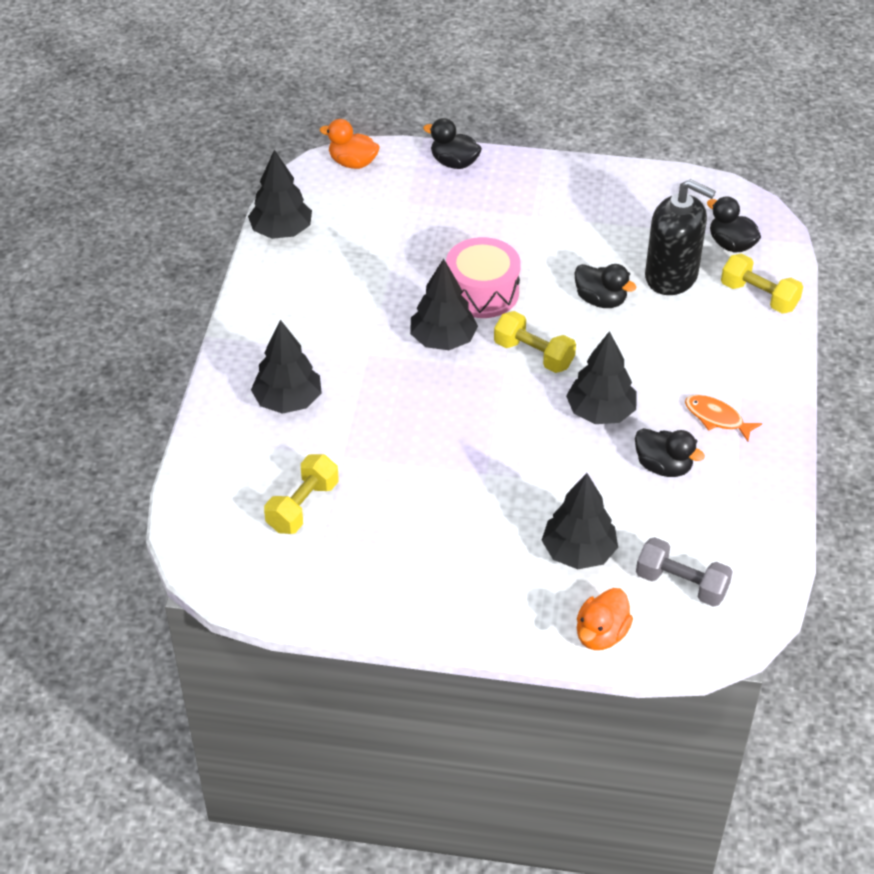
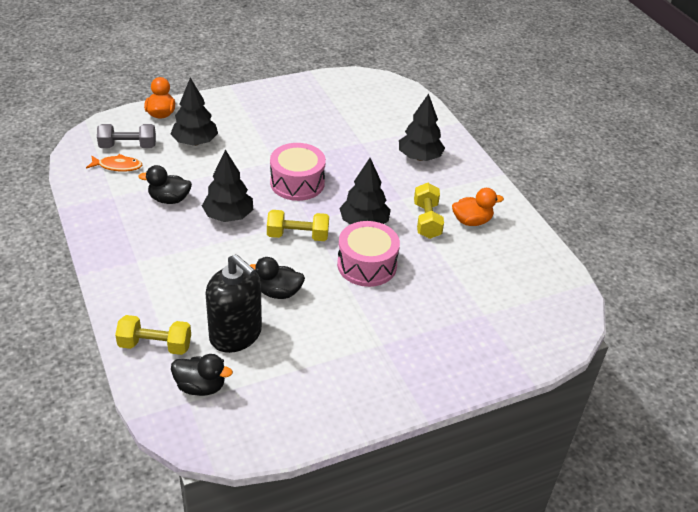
camera: 145 degrees right, 5 degrees down
(281, 231) = (542, 254): black tree -> none
(303, 506) = (359, 115): yellow dumbbell -> yellow dumbbell (426, 220)
(352, 163) = (559, 332): orange duck -> orange duck (472, 221)
(454, 163) = (485, 368): black duck -> none
(481, 426) = (297, 183): none -> pink drum
(671, 276) = (235, 334): black soap dispenser -> black soap dispenser turned 135 degrees counterclockwise
(717, 418) = (147, 240): orange fish -> orange fish (117, 166)

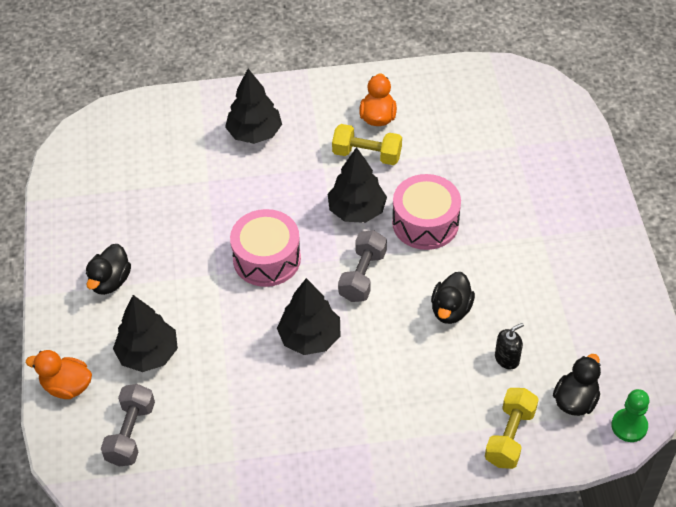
camera: 70 degrees left, 10 degrees up
(117, 166) = (172, 449): orange fish -> none
(169, 199) = (260, 396): black duck -> black duck (110, 281)
(179, 429) = (629, 426): none -> green pawn
(235, 334) = (507, 359): black soap dispenser -> black soap dispenser, size x0.45
(297, 236) = (363, 275): yellow dumbbell -> grey dumbbell

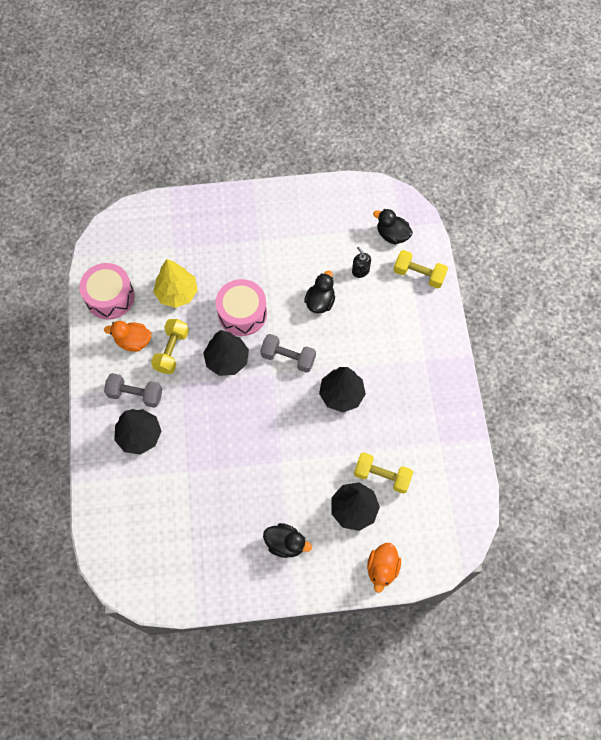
camera: 90 degrees left, 15 degrees up
(131, 433) = (421, 517): grey dumbbell -> grey dumbbell (135, 394)
(191, 386) = (382, 476): none -> yellow dumbbell
(267, 259) = (269, 425): pink drum -> pink drum (110, 297)
(449, 154) = (177, 293): none -> yellow tree
(451, 310) = (320, 302): black duck -> black duck turned 90 degrees counterclockwise
(629, 426) = (410, 208): green pawn -> none

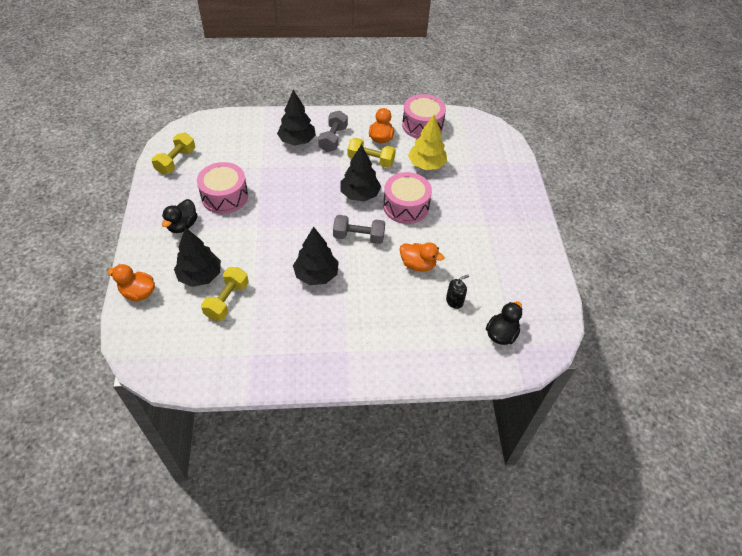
camera: 90 degrees right, 15 degrees down
(238, 505) = (225, 196): none -> pink drum
(288, 357) = (358, 237): grey dumbbell -> grey dumbbell turned 75 degrees clockwise
(320, 302) = (418, 265): black duck -> orange duck
(419, 274) = (452, 355): yellow dumbbell -> yellow dumbbell (176, 161)

